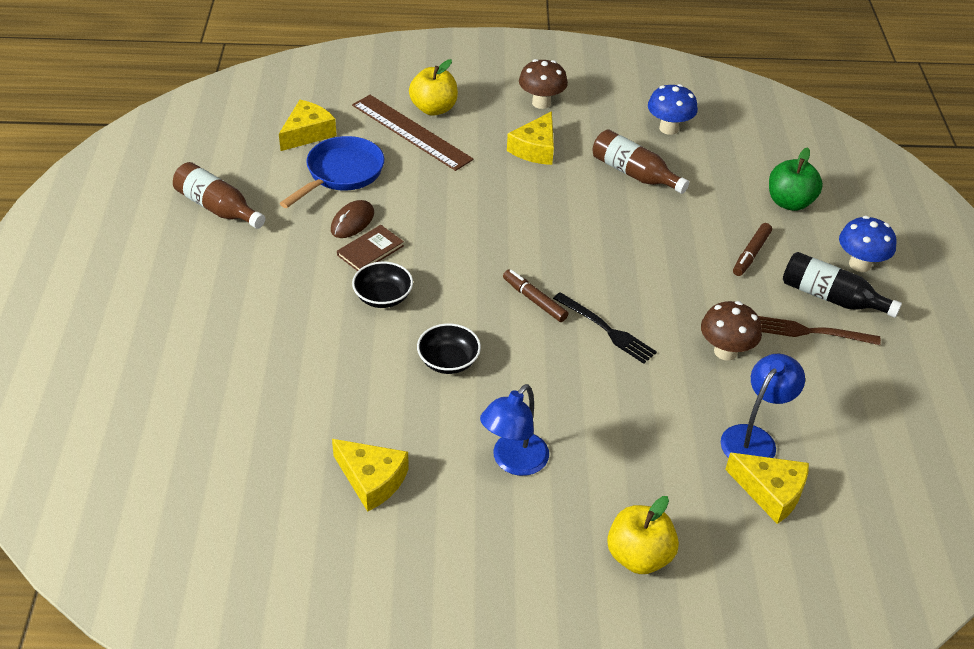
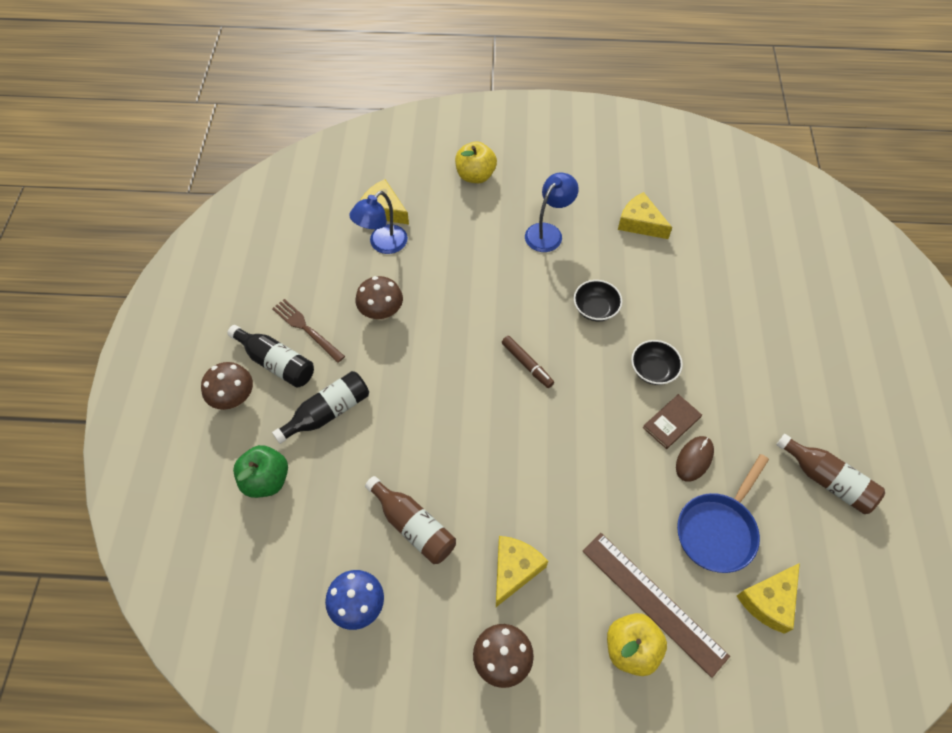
camera: 175 degrees left, 15 degrees up
(606, 329) = (471, 334): black fork -> none
(751, 254) = (328, 412): brown marker -> black bottle
(812, 332) = (306, 329): brown fork -> brown fork turned 150 degrees counterclockwise
(859, 264) = (234, 398): blue mushroom -> brown mushroom

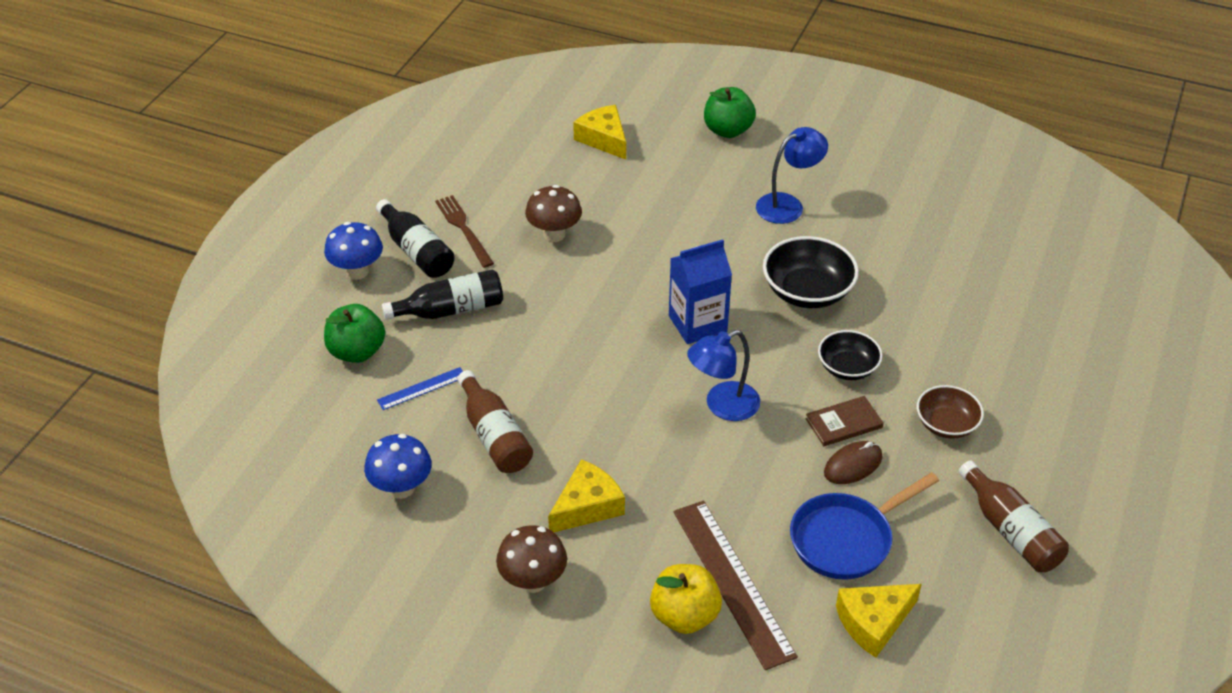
camera: 20 degrees right, 15 degrees down
(234, 398) = (357, 271): brown mushroom -> blue mushroom
(335, 499) = (422, 388): none -> blue ruler
(382, 244) = (586, 171): blue lamp -> blue lamp (722, 406)
(475, 175) = (728, 130): yellow apple -> green apple
(527, 364) = (697, 324): brown marker -> blue carton
(595, 308) = (807, 292): black bowl -> black bowl, size x1.56
(640, 223) = (907, 222): yellow cheese -> none
(743, 399) = (946, 424): none -> brown bowl

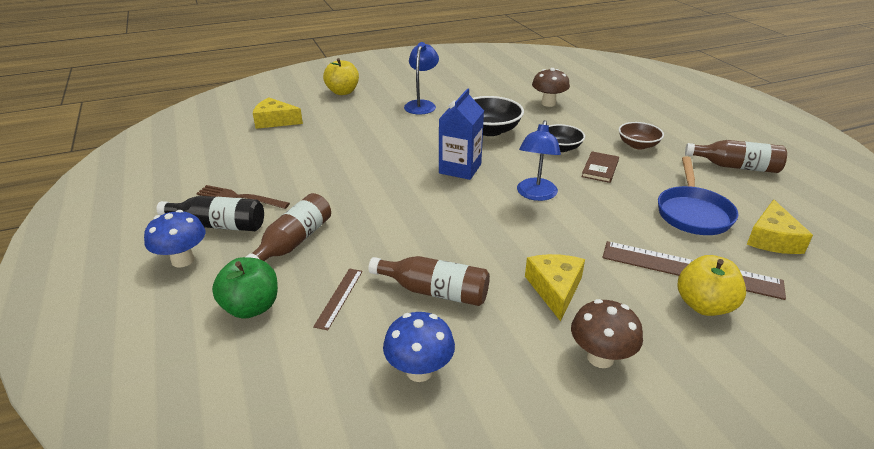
camera: 45 degrees left, 10 degrees down
(422, 388) = (339, 298): blue ruler -> brown ruler
(451, 310) = (294, 242): black bottle -> brown bottle
(554, 234) = (309, 172): brown mushroom -> brown mushroom (548, 103)
(728, 130) = (342, 92): green apple -> yellow apple
(853, 465) = (636, 182): brown mouse -> none

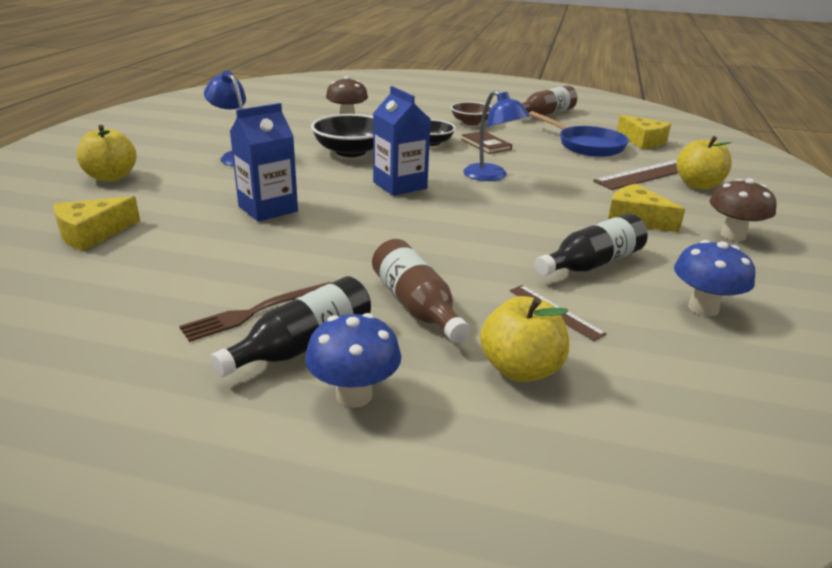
camera: 55 degrees left, 5 degrees down
(251, 307) = (520, 369): green apple -> yellow apple
(362, 146) = (268, 209): none -> blue carton
(435, 291) = (592, 263): brown bottle -> black bottle

